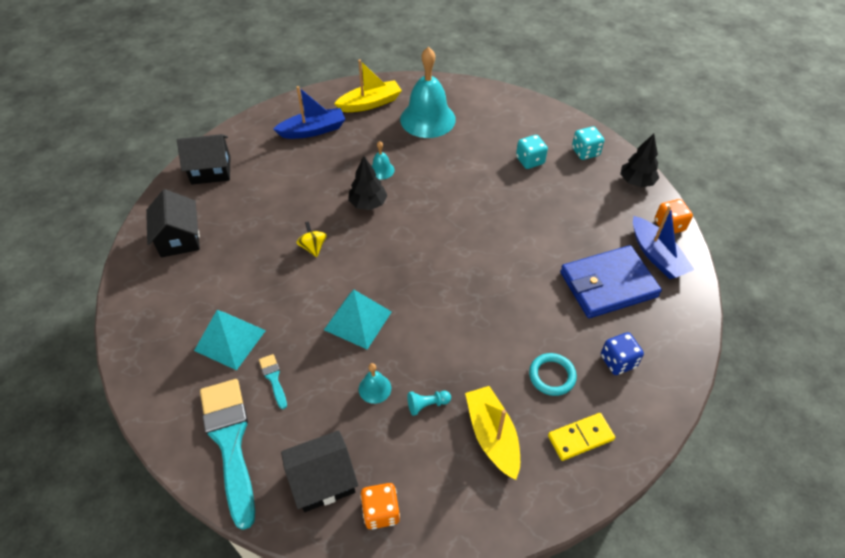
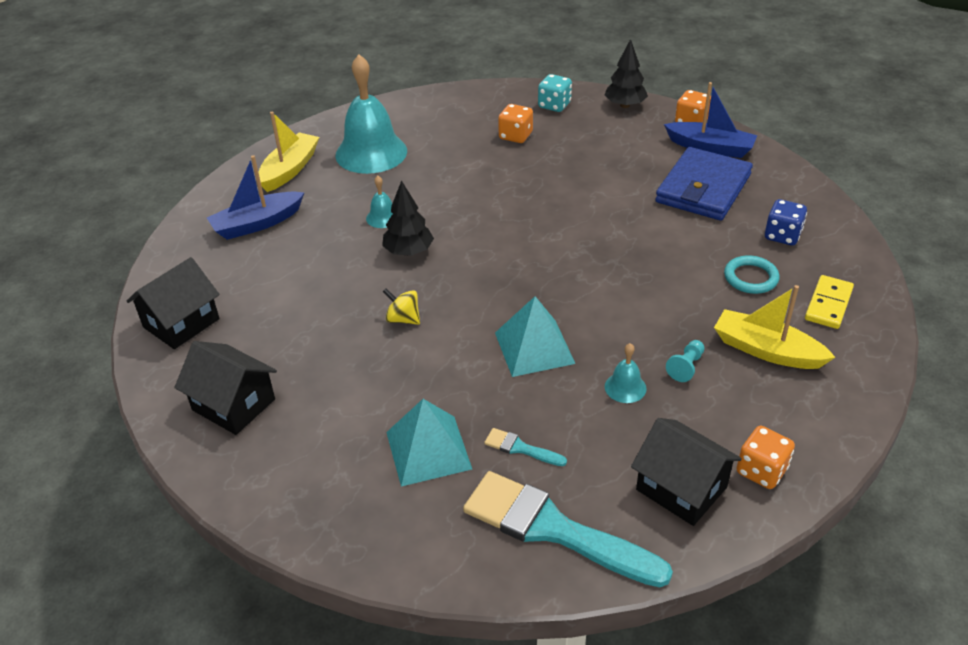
camera: 40 degrees left, 10 degrees down
(313, 130) = (257, 224): blue boat -> blue boat turned 150 degrees counterclockwise
(323, 480) = (681, 488): black house -> black house turned 75 degrees counterclockwise
(530, 161) = (515, 136): turquoise dice -> orange dice

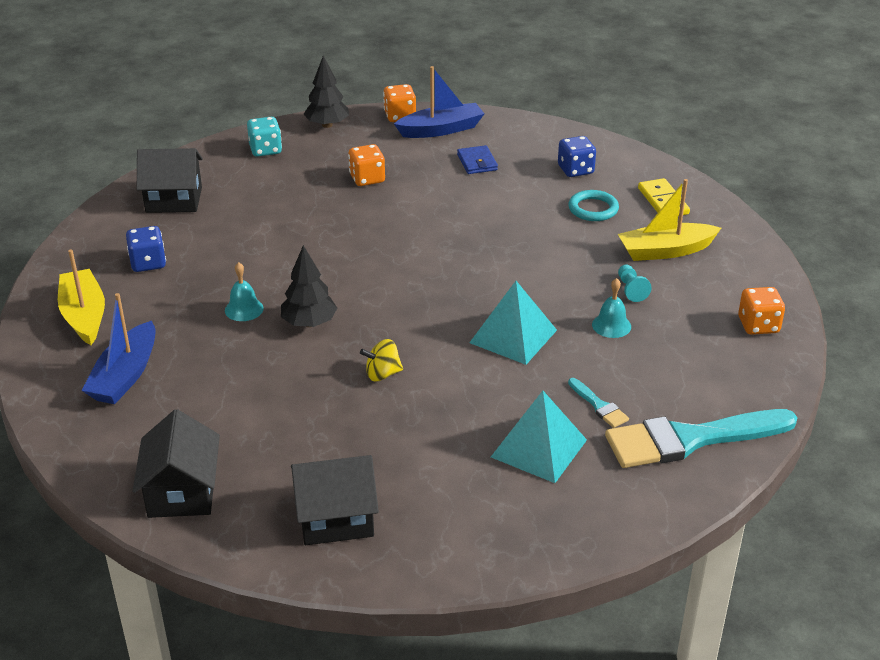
camera: 45 degrees left, 5 degrees down
(371, 153) = (148, 263): turquoise bell -> blue dice
(515, 136) = (267, 189): orange dice -> orange dice (367, 179)
(520, 448) = (599, 406): turquoise brush -> turquoise brush turned 105 degrees counterclockwise
(681, 488) = (729, 365): black house -> black house (174, 200)
(703, 188) = (477, 162): blue wallet -> blue wallet, size x0.46

